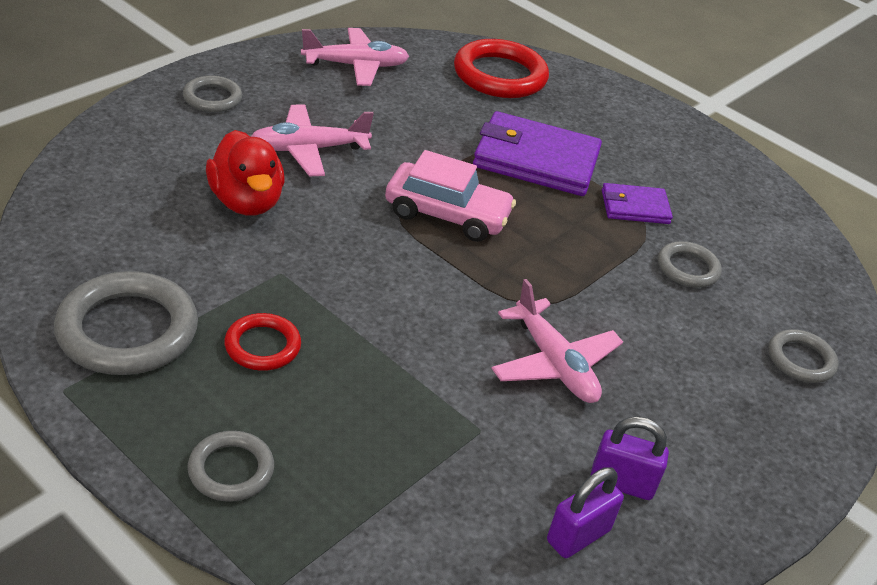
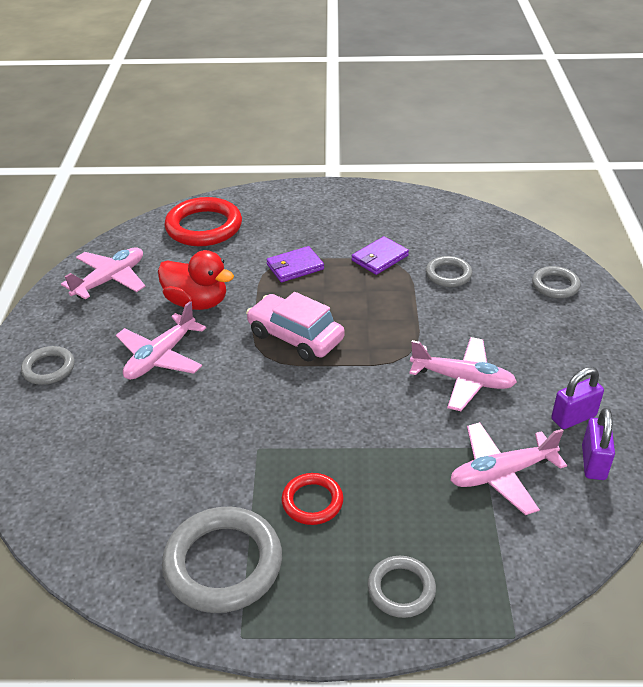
camera: 35 degrees left, 0 degrees up
(246, 202) = (172, 421): red duck -> red duck (197, 302)
(447, 214) = (295, 337): pink car -> pink car turned 120 degrees counterclockwise
(466, 466) = (501, 474): none -> pink plane
(536, 160) = (295, 267): purple wallet -> purple wallet, size x0.54

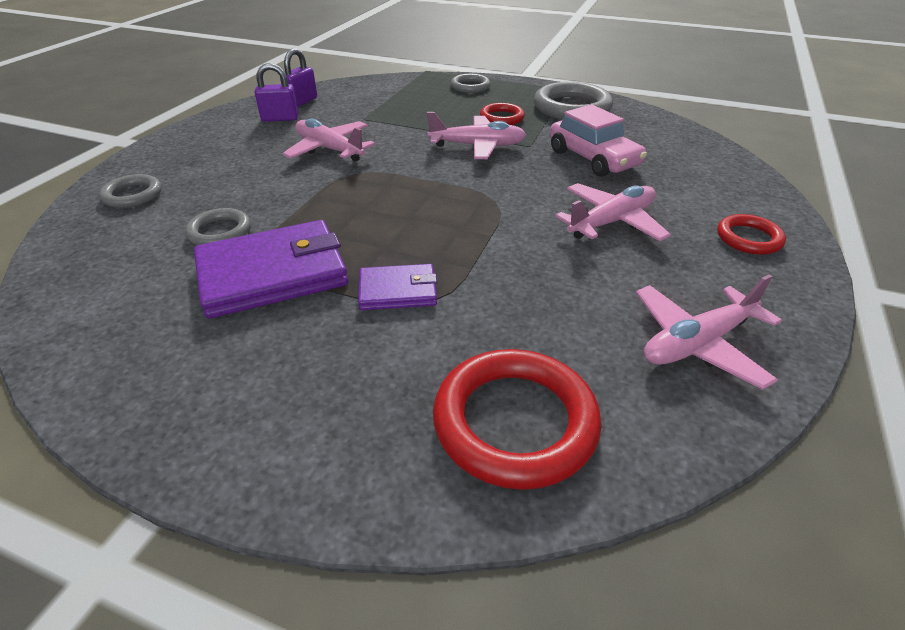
camera: 160 degrees left, 0 degrees up
(48, 368) = (748, 238): grey ring -> red ring
(197, 302) = (558, 273): red duck -> none
(295, 337) = (452, 209): pink car -> pink car (593, 159)
(379, 258) = (273, 274): purple wallet -> purple wallet, size x1.84
(501, 474) = (365, 107): pink plane -> pink plane (477, 146)

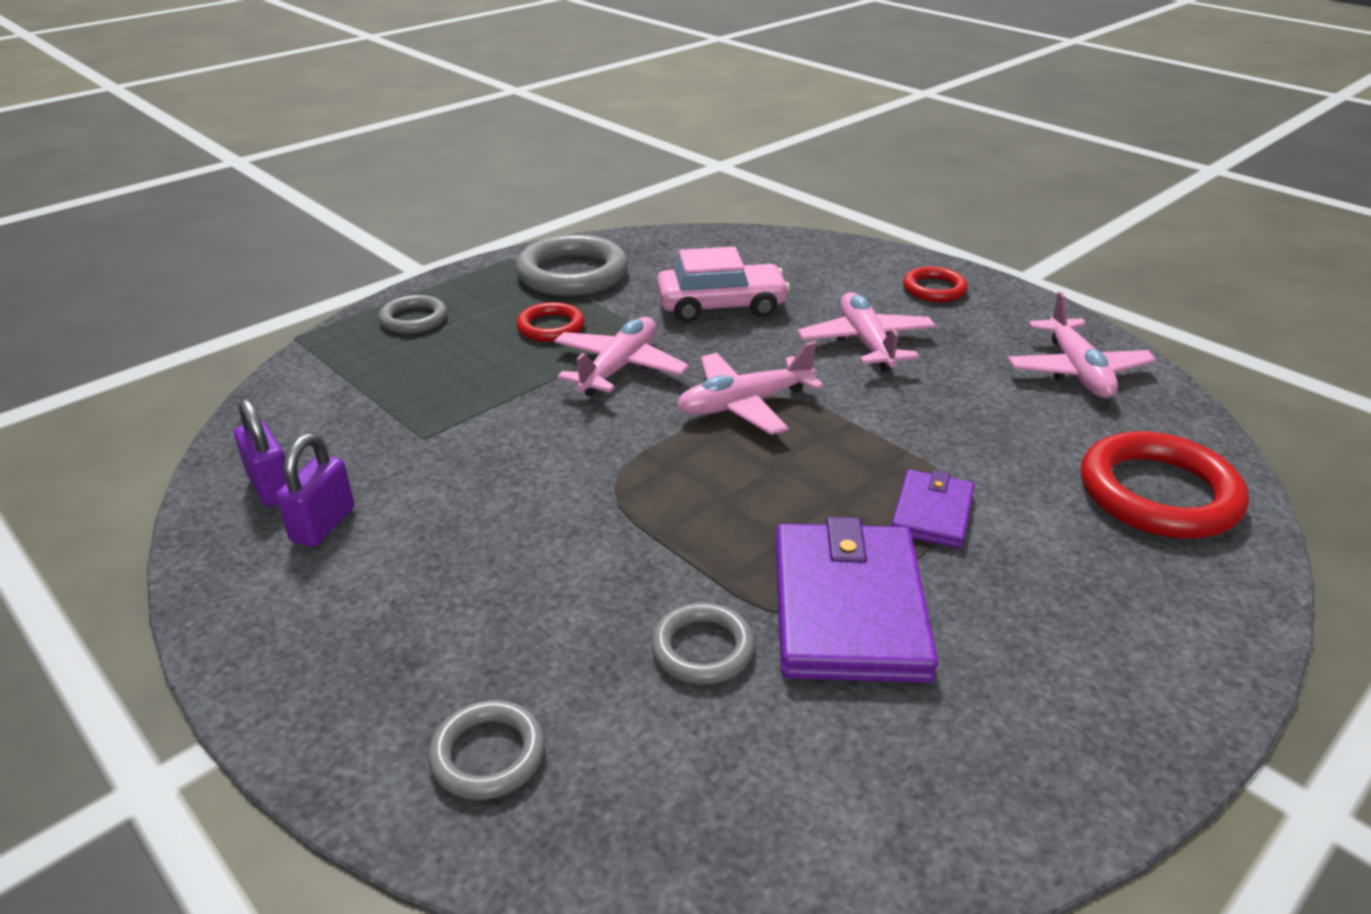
camera: 65 degrees left, 5 degrees down
(329, 149) = (509, 493): pink plane -> pink plane (744, 404)

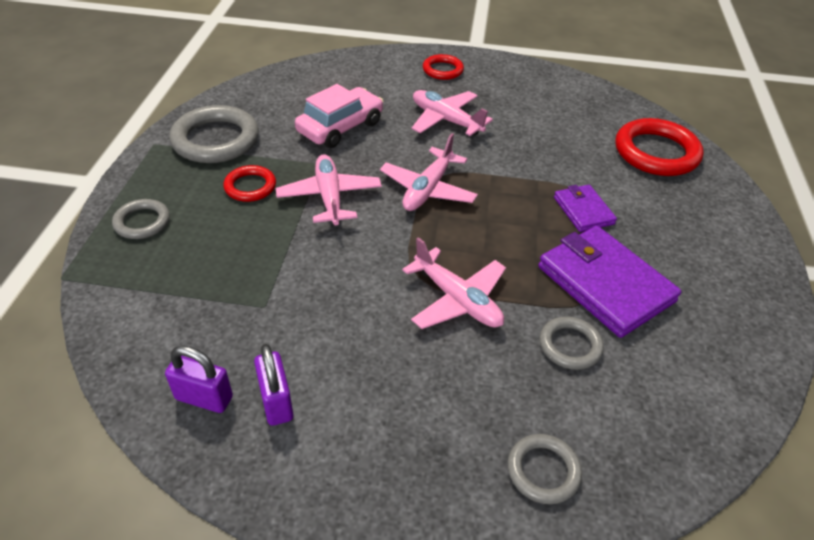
camera: 40 degrees left, 10 degrees up
(1077, 371) = (559, 96): pink plane -> pink plane (457, 300)

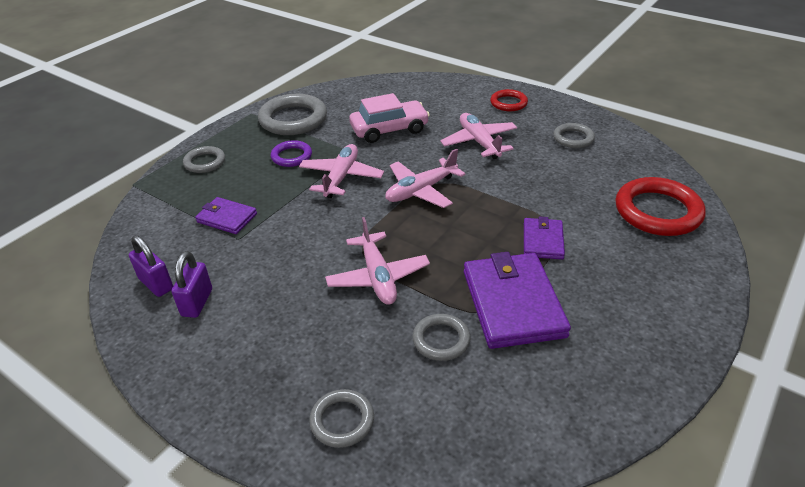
camera: 30 degrees right, 5 degrees down
(229, 285) = (227, 218): none -> purple wallet
(250, 186) = (291, 156): red ring -> purple ring
(531, 95) = (573, 138): none -> grey ring

